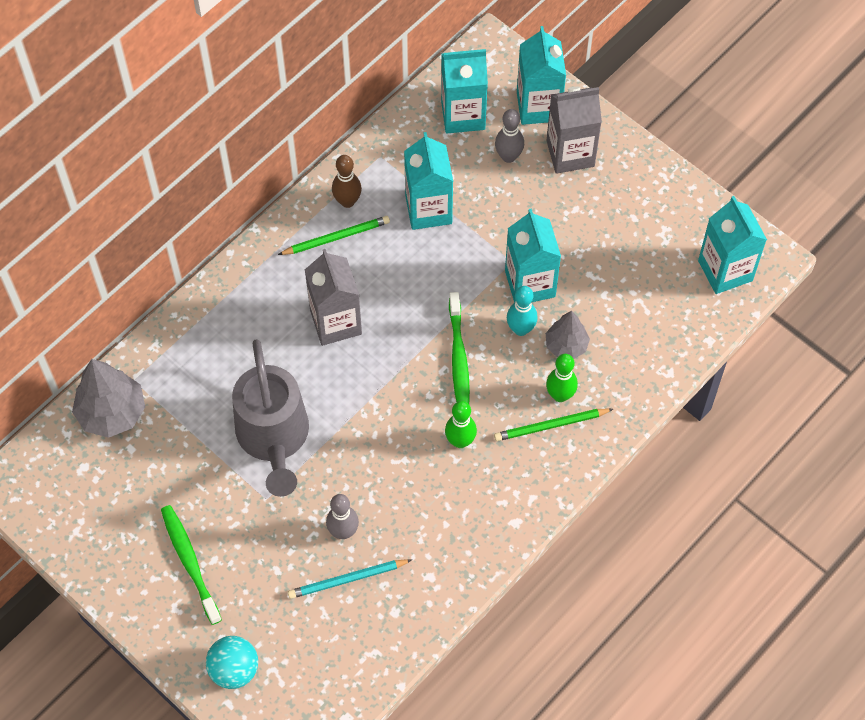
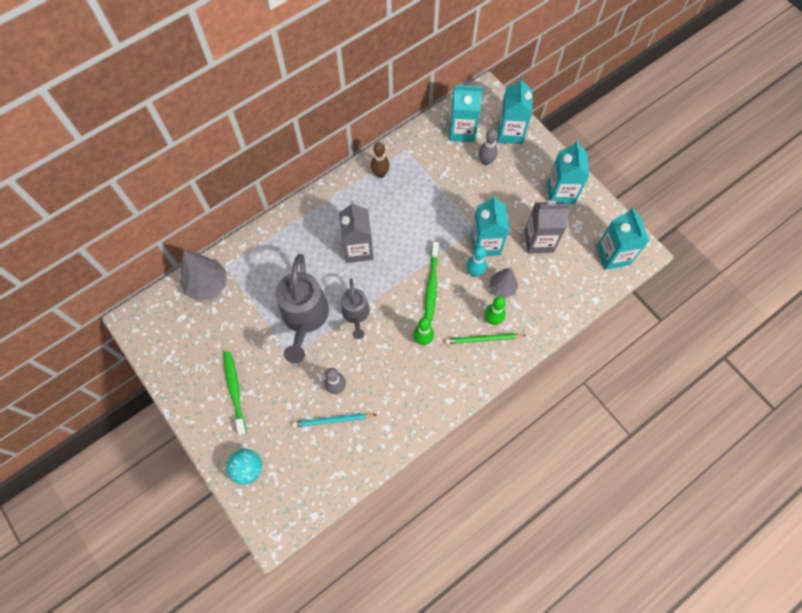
camera: 10 degrees right, 5 degrees up
(336, 237) = (369, 195): green pencil -> none
(351, 421) = (356, 315): none -> grey watering can
(428, 209) = (430, 187): turquoise carton -> turquoise carton (561, 192)
(570, 153) = (525, 165): grey carton -> grey carton (539, 241)

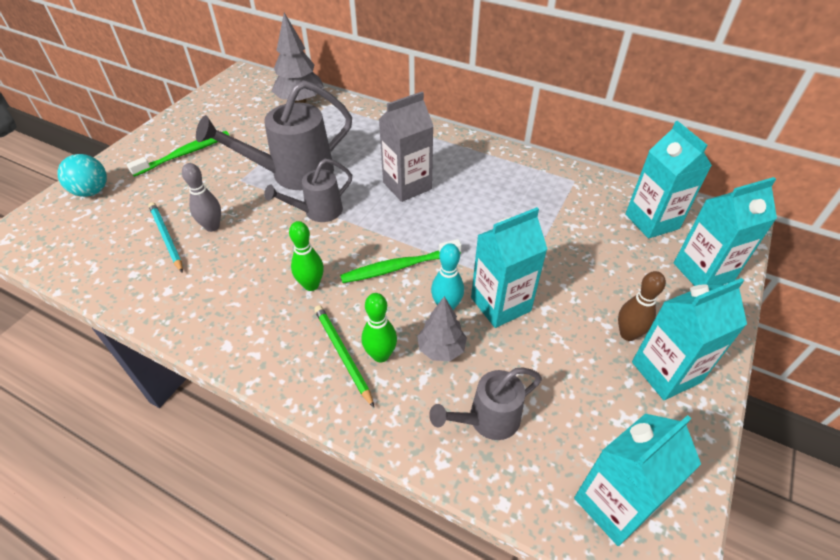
camera: 65 degrees right, 20 degrees down
(380, 174) = (521, 171): brown bowling pin -> brown bowling pin (628, 334)
(486, 161) = (631, 260): grey bowling pin -> none
(539, 241) = (555, 371): grey carton -> none
(552, 286) = (487, 420): none -> grey watering can

